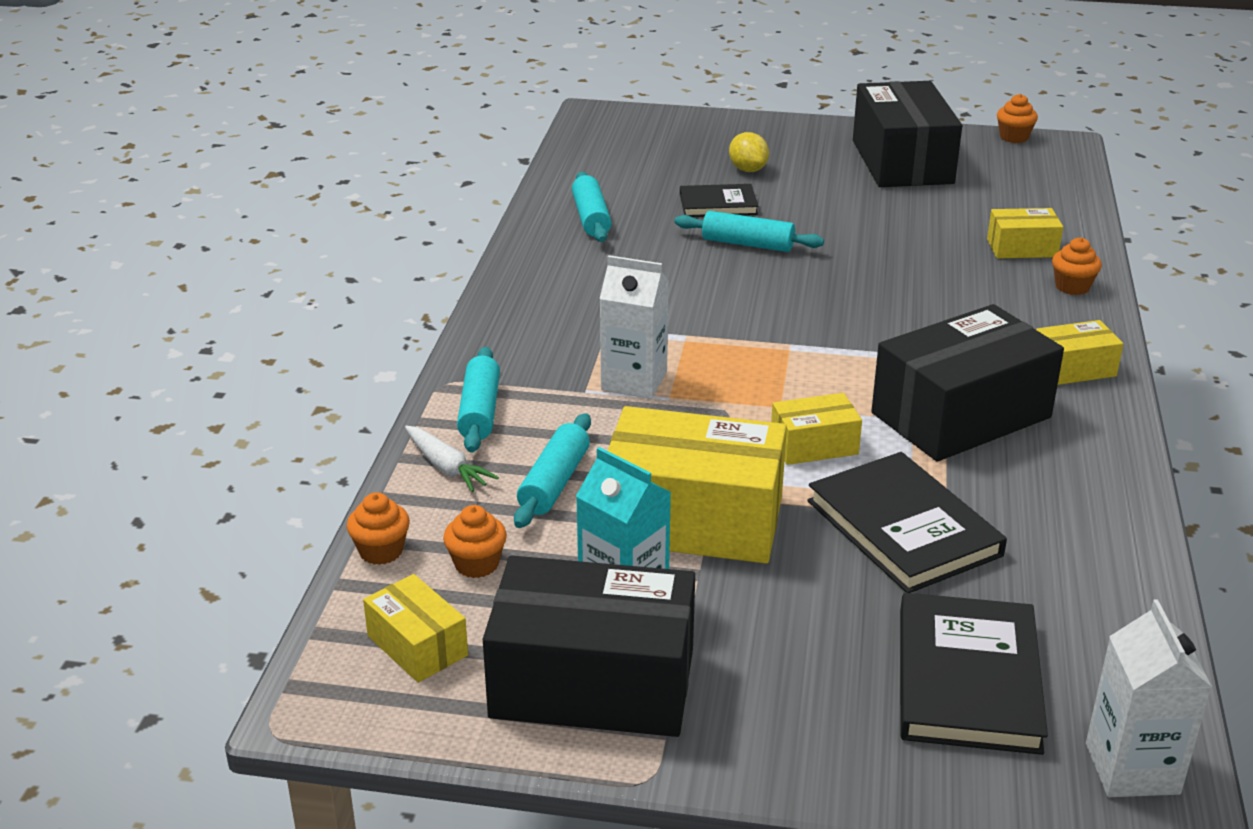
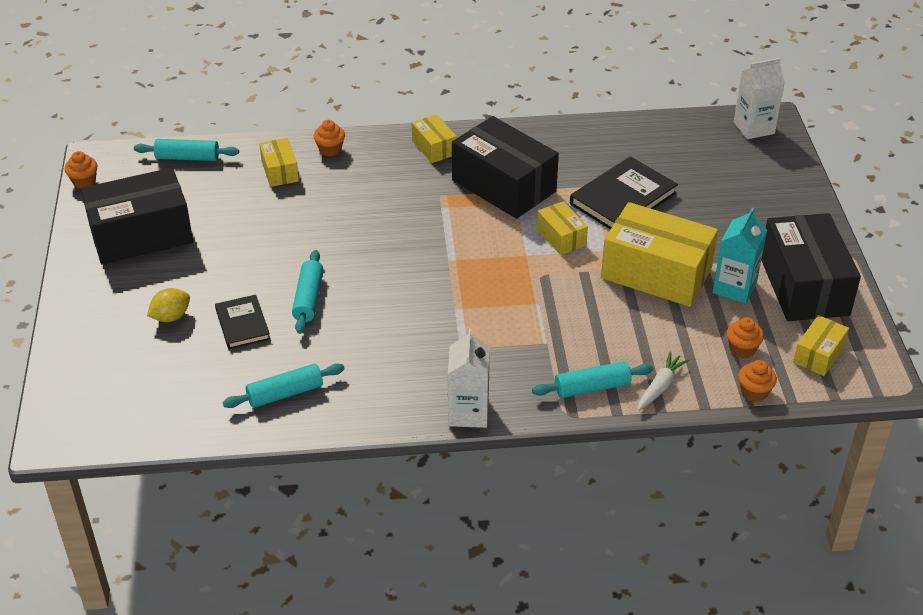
camera: 105 degrees left, 10 degrees up
(554, 483) = (651, 335): turquoise rolling pin -> turquoise rolling pin (187, 157)
(634, 381) = (523, 322): white carton -> white carton (468, 412)
(693, 519) = (656, 273): yellow box -> yellow box turned 60 degrees counterclockwise
(967, 679) = (726, 172): black book -> none

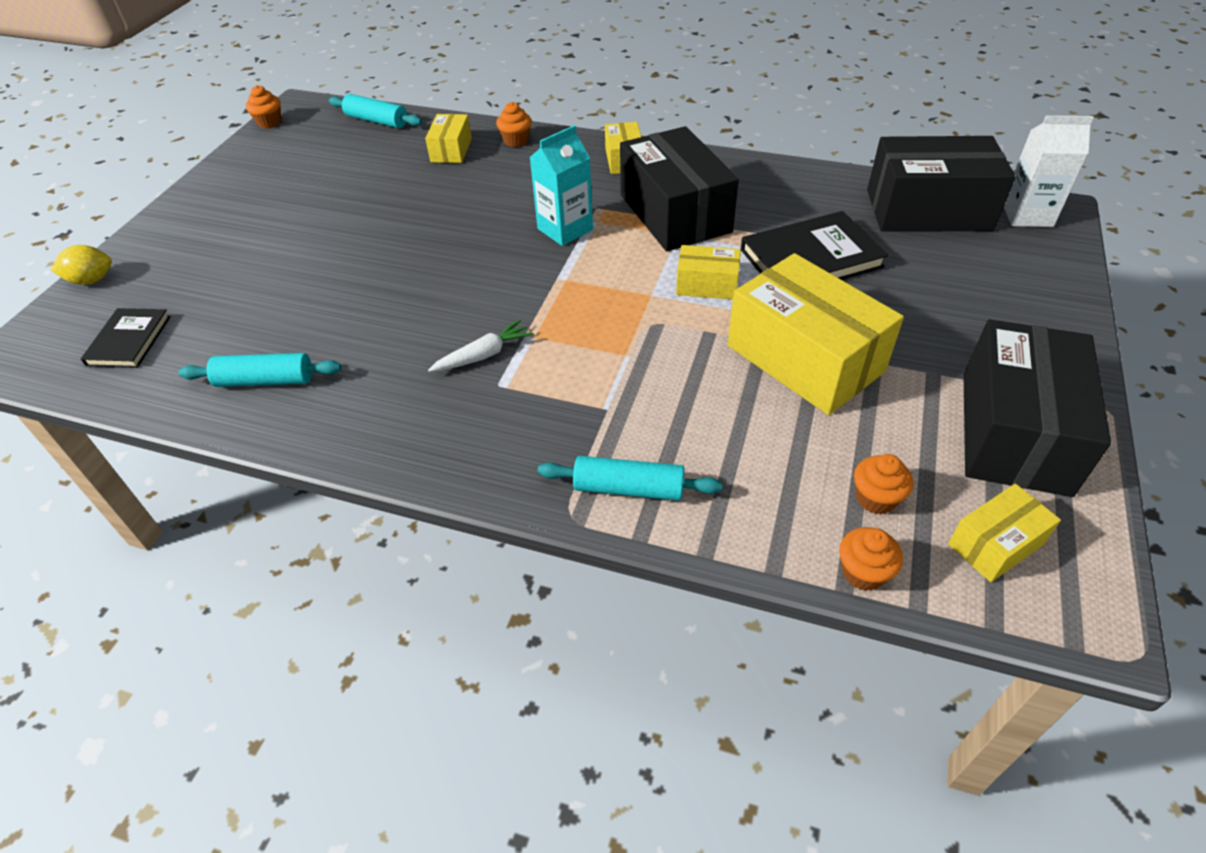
camera: 25 degrees right, 5 degrees up
(141, 235) = (274, 179): black box -> black box (928, 210)
(171, 317) = (229, 264): yellow lemon -> yellow lemon (92, 280)
(242, 324) = (288, 290): black book -> black book (129, 341)
(308, 298) = (376, 281): turquoise rolling pin -> none
(468, 412) = (448, 472): white carton -> none
(561, 237) = (707, 285): yellow box -> yellow box turned 75 degrees counterclockwise
(660, 386) = (724, 517): white carrot -> white carrot (483, 355)
(734, 287) = (906, 406): turquoise carton -> turquoise carton (565, 229)

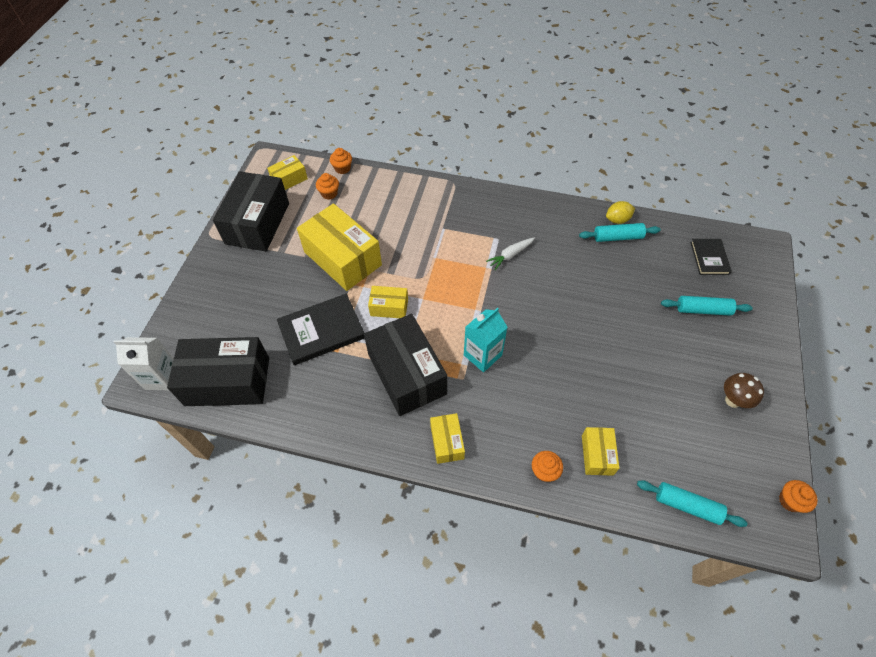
camera: 175 degrees right, 10 degrees up
(92, 280) = (773, 301): yellow lemon -> yellow lemon (617, 220)
(258, 186) = (733, 400): none -> brown mushroom
(629, 488) = (430, 194): turquoise rolling pin -> turquoise rolling pin (703, 310)

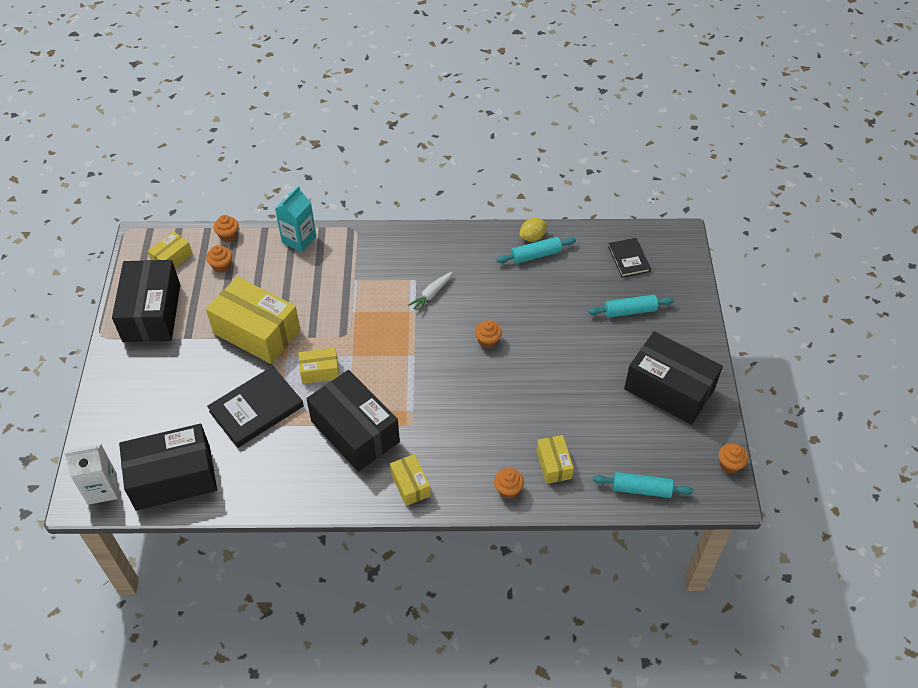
camera: 15 degrees left, 5 degrees down
(482, 355) = (426, 398): turquoise carton -> turquoise carton (299, 239)
(555, 311) = (488, 341): none -> orange cupcake
(733, 400) = (669, 389): brown mushroom -> black box

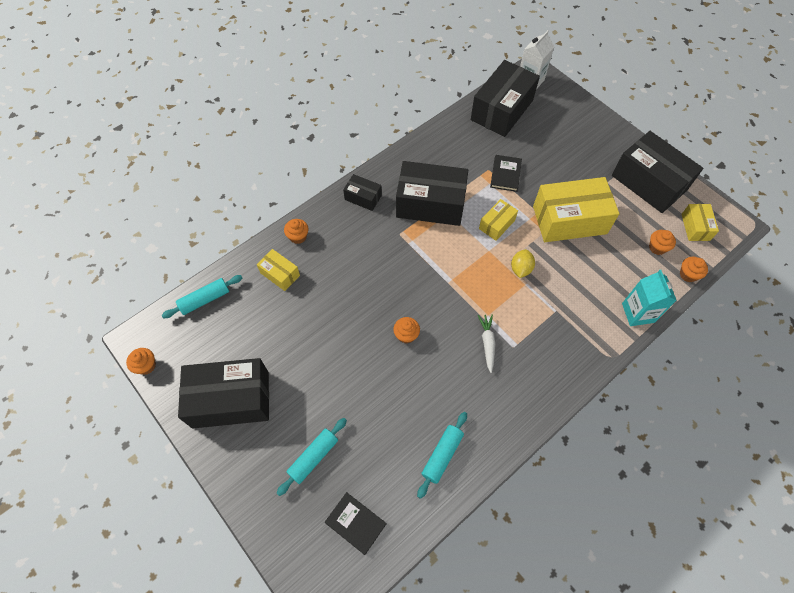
camera: 140 degrees right, 10 degrees up
(256, 409) = (505, 174): black book -> black book, size x0.60
(410, 485) = (363, 197): yellow box -> black box
(532, 237) = (463, 475): yellow lemon -> yellow lemon (520, 269)

